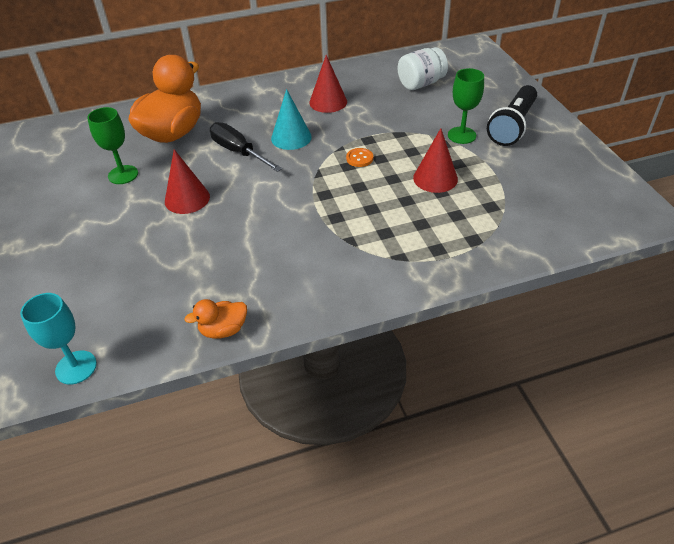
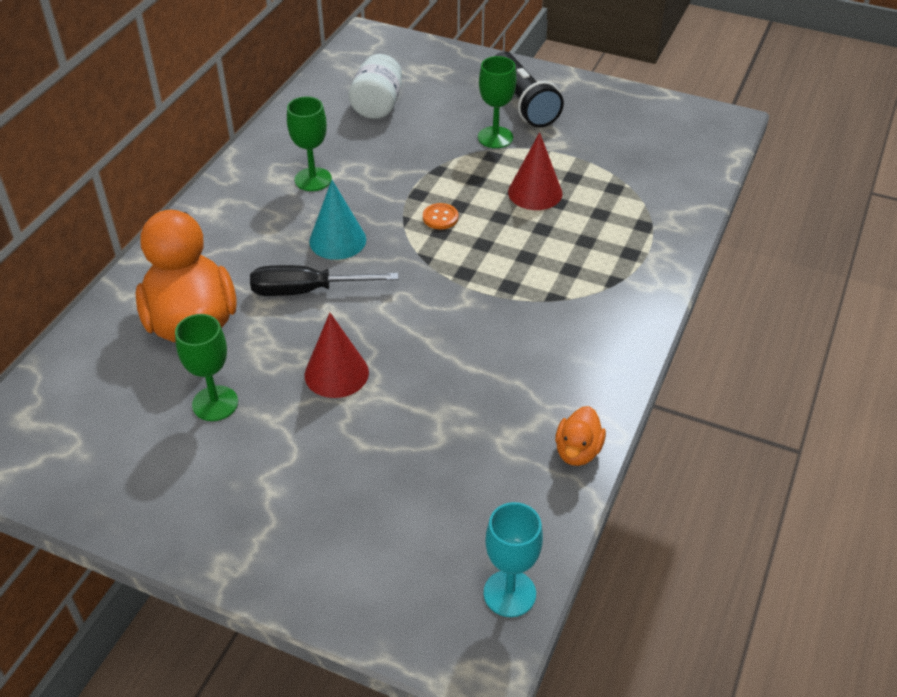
camera: 50 degrees left, 0 degrees up
(328, 102) = (313, 179): red cone -> green goblet

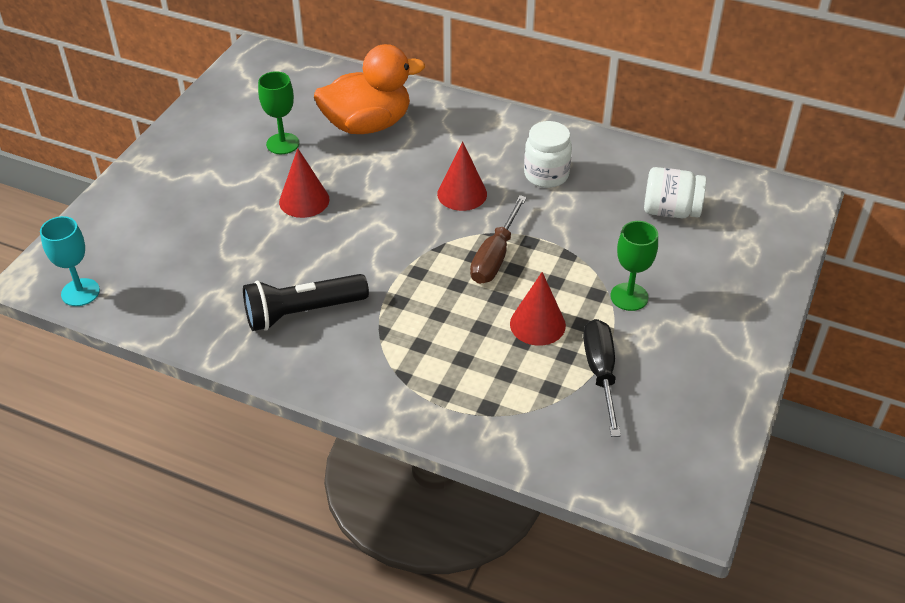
camera: 90 degrees right, 0 degrees up
(306, 291) = (398, 180): black screwdriver -> black screwdriver (600, 373)
(313, 179) = (546, 175): green goblet -> white jar
(337, 240) = (462, 194): turquoise cone -> red cone
(440, 217) = (495, 256): orange button -> brown screwdriver
(523, 102) = (699, 321): black flashlight -> black flashlight (303, 312)
(577, 451) = (199, 336): orange duck -> none

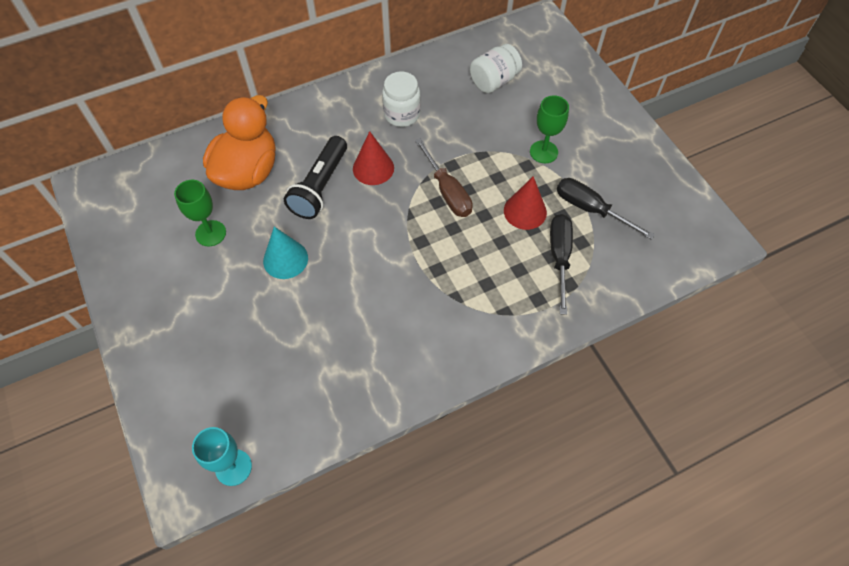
camera: 50 degrees left, 15 degrees up
(303, 312) = (395, 331): black flashlight -> black flashlight (320, 186)
(304, 200) = (285, 259): red cone -> turquoise cone
(512, 381) = (559, 257): none -> black screwdriver

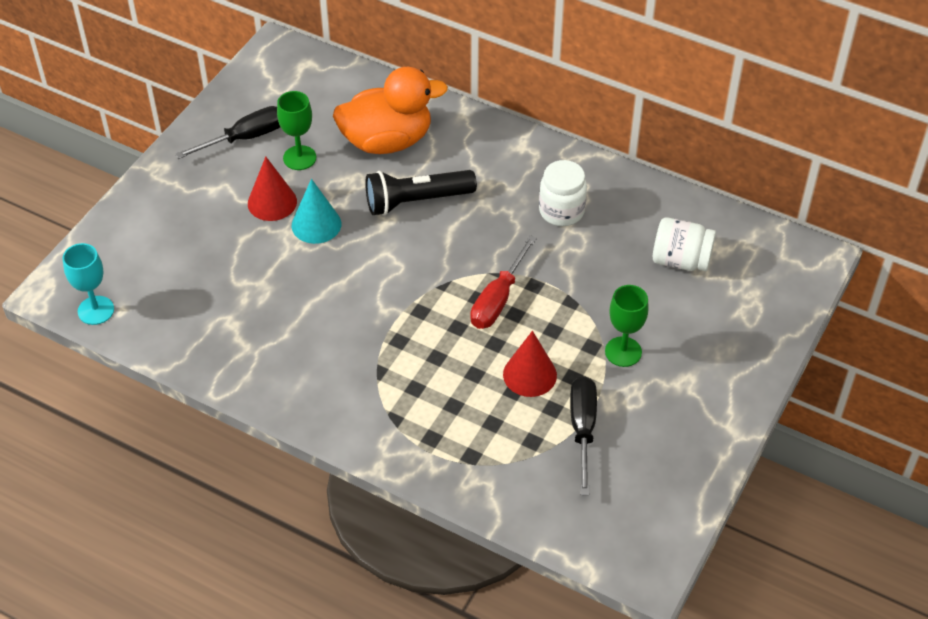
camera: 55 degrees right, 10 degrees down
(373, 168) = (474, 227): red cone -> red cone (272, 202)
(447, 191) = (498, 299): brown screwdriver -> red screwdriver
(559, 257) = (497, 431): black screwdriver -> black screwdriver (245, 138)

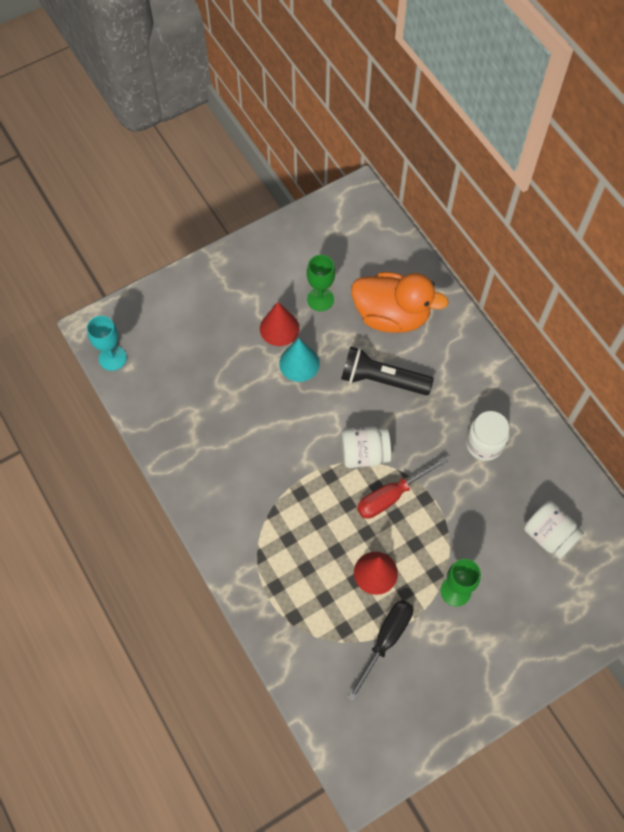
camera: 30 degrees right, 15 degrees up
(245, 138) = (292, 262): black screwdriver -> none
(443, 274) = (364, 454): none -> white jar

